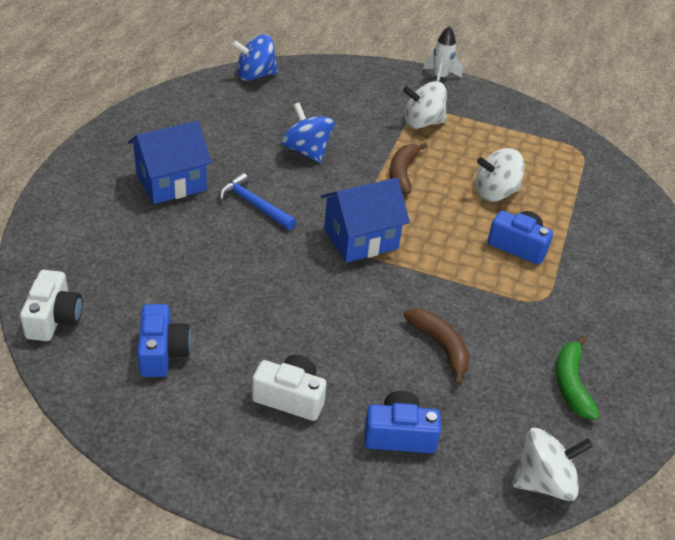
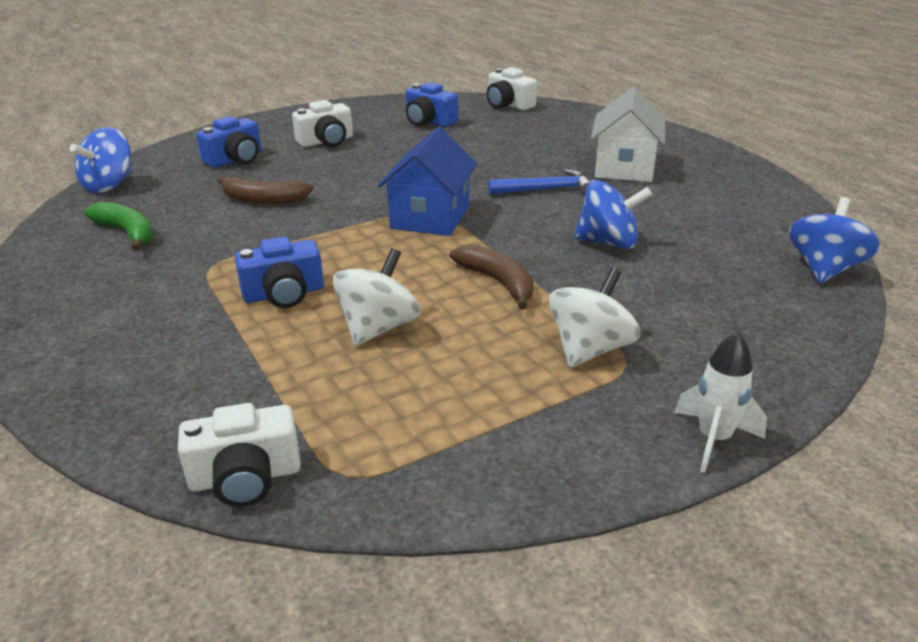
camera: 135 degrees right, 10 degrees down
(171, 182) = (624, 168): blue house -> white house
(544, 482) = (109, 185): white spinning top -> blue spinning top
(617, 174) = (246, 477): none -> white camera

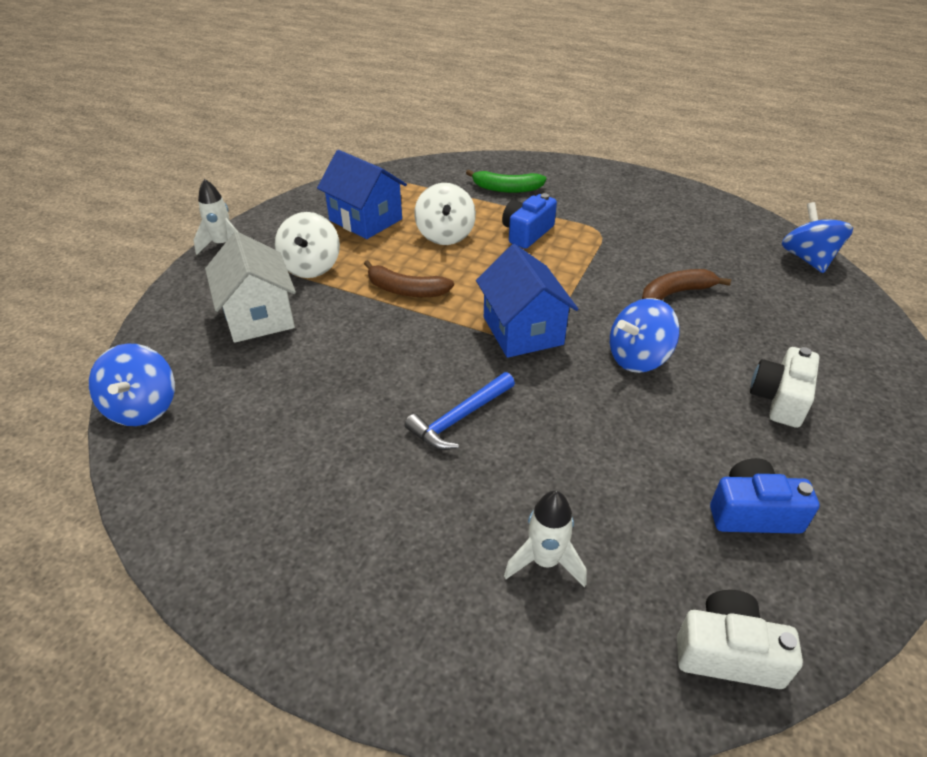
camera: 145 degrees right, 10 degrees up
(127, 233) = (697, 231): green banana -> green banana (506, 189)
(235, 159) = (795, 329): blue camera -> none
(246, 477) = (421, 168): white camera -> none
(457, 396) = (365, 220): none -> blue house
(559, 137) = (545, 561): none -> white rocket
(608, 242) = (349, 363): blue spinning top -> blue spinning top (638, 358)
(624, 168) = (403, 510): white house -> white house (259, 316)

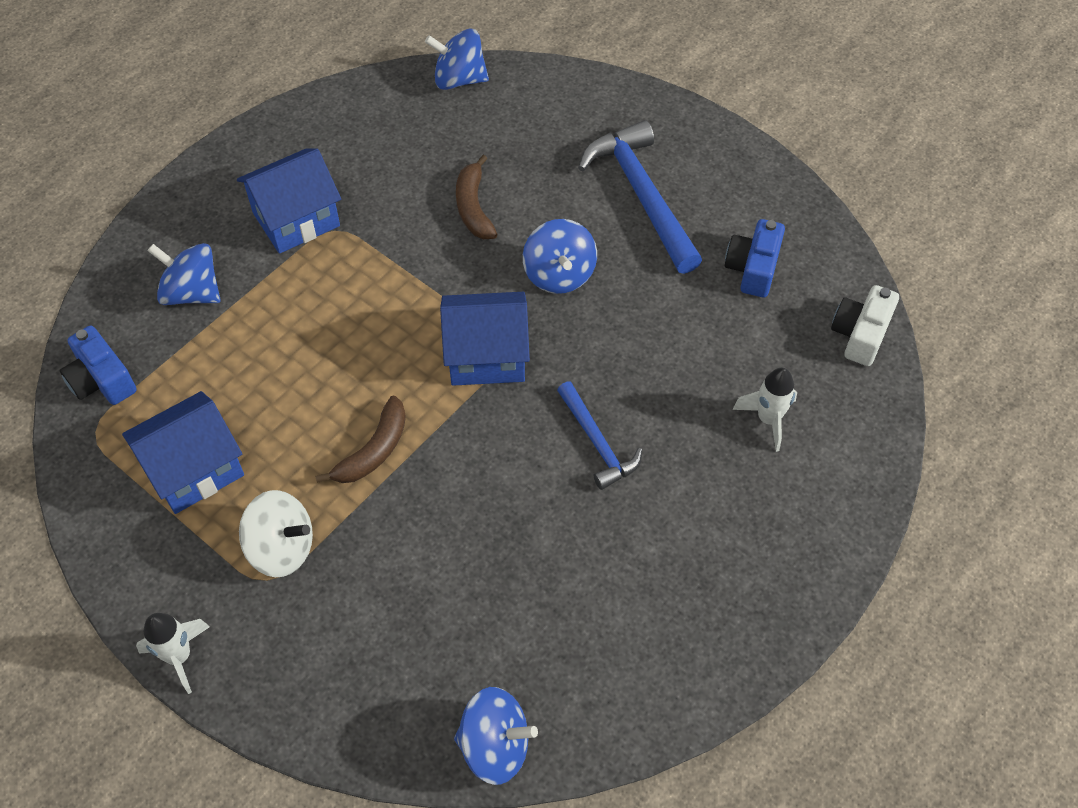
camera: 75 degrees left, 15 degrees up
(259, 316) = (367, 616): white house -> none
(445, 235) = (273, 385): white spinning top -> none
(506, 189) = (192, 292): green banana -> blue spinning top
(527, 233) = (306, 300): blue camera -> blue camera (101, 380)
(597, 214) = (296, 219): none -> blue house
(779, 399) = (642, 195): white camera -> blue hammer

